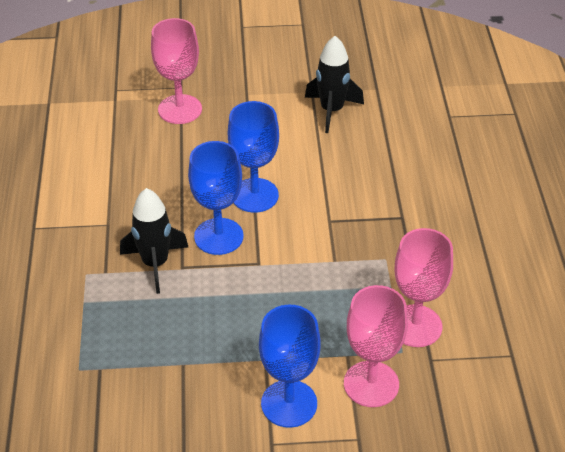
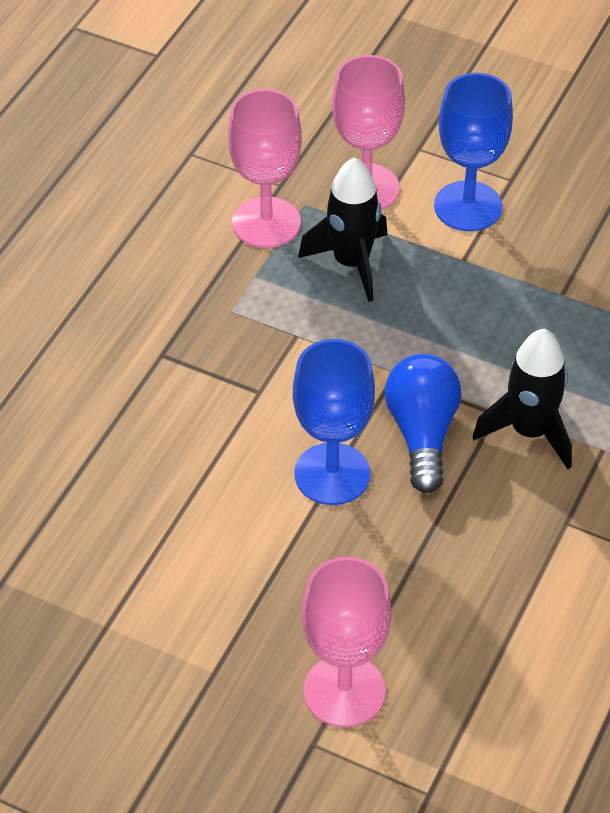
camera: 150 degrees left, 5 degrees up
(218, 236) = (422, 434): blue goblet -> blue light bulb
(331, 111) = (108, 570): black rocket -> black rocket (351, 263)

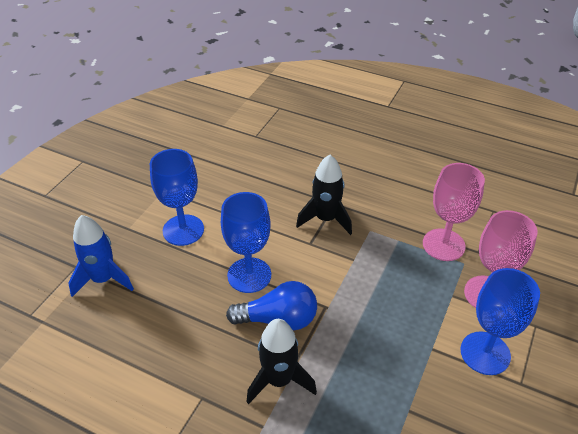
camera: 90 degrees right, 5 degrees down
(222, 579) = (183, 230): none -> blue goblet
(344, 691) = (103, 279): pink goblet -> blue rocket
(351, 263) = (417, 286): black rocket -> black rocket (325, 219)

